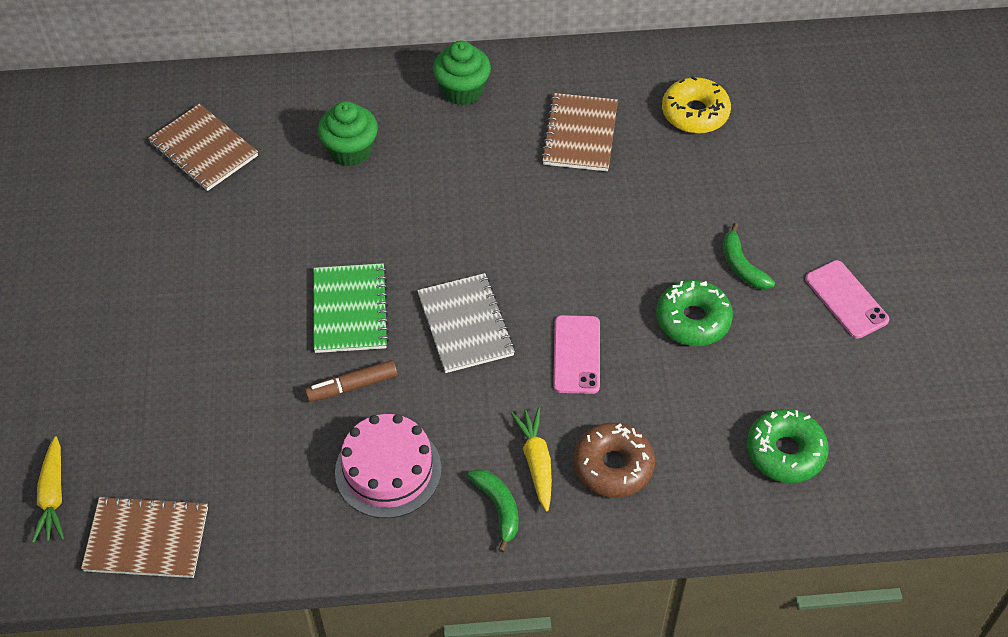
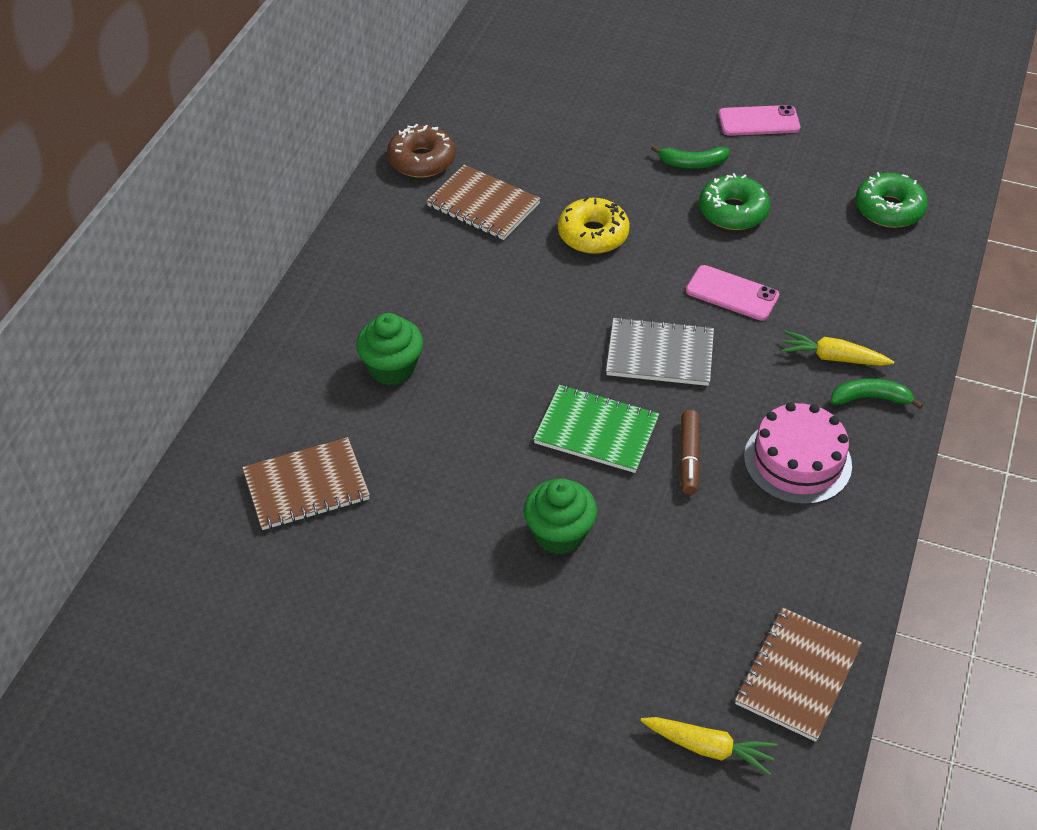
camera: 65 degrees left, 5 degrees down
(462, 91) = (371, 263): green cupcake -> green cupcake (559, 534)
(613, 466) = (859, 311): brown donut -> brown donut (421, 160)
(695, 113) = (508, 128): yellow donut -> yellow donut (593, 234)

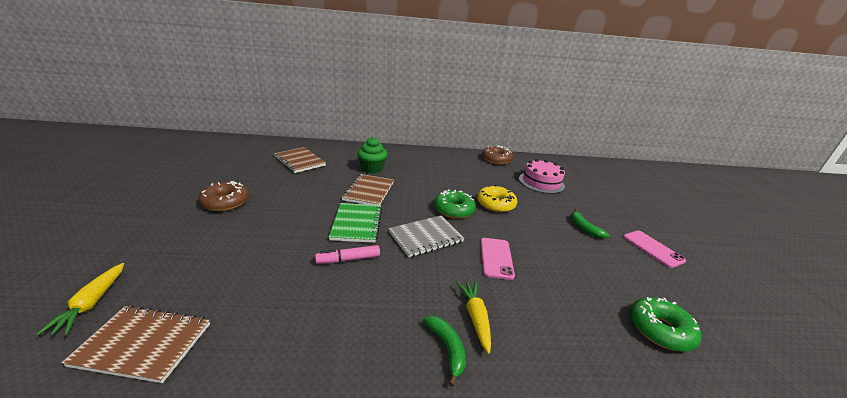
camera: 65 degrees right, 20 degrees down
(461, 613) = (225, 202): none -> brown donut
(483, 205) = (485, 175): brown notebook -> brown notebook (368, 191)
(559, 534) = (279, 222): green cupcake -> none
(660, 354) = (426, 237): grey notebook -> grey notebook turned 75 degrees clockwise
(689, 457) = (348, 259): brown marker -> pink marker
(733, 211) = (564, 249): green donut -> green donut (454, 210)
(797, 461) = (362, 312): pink cake -> pink cake (541, 182)

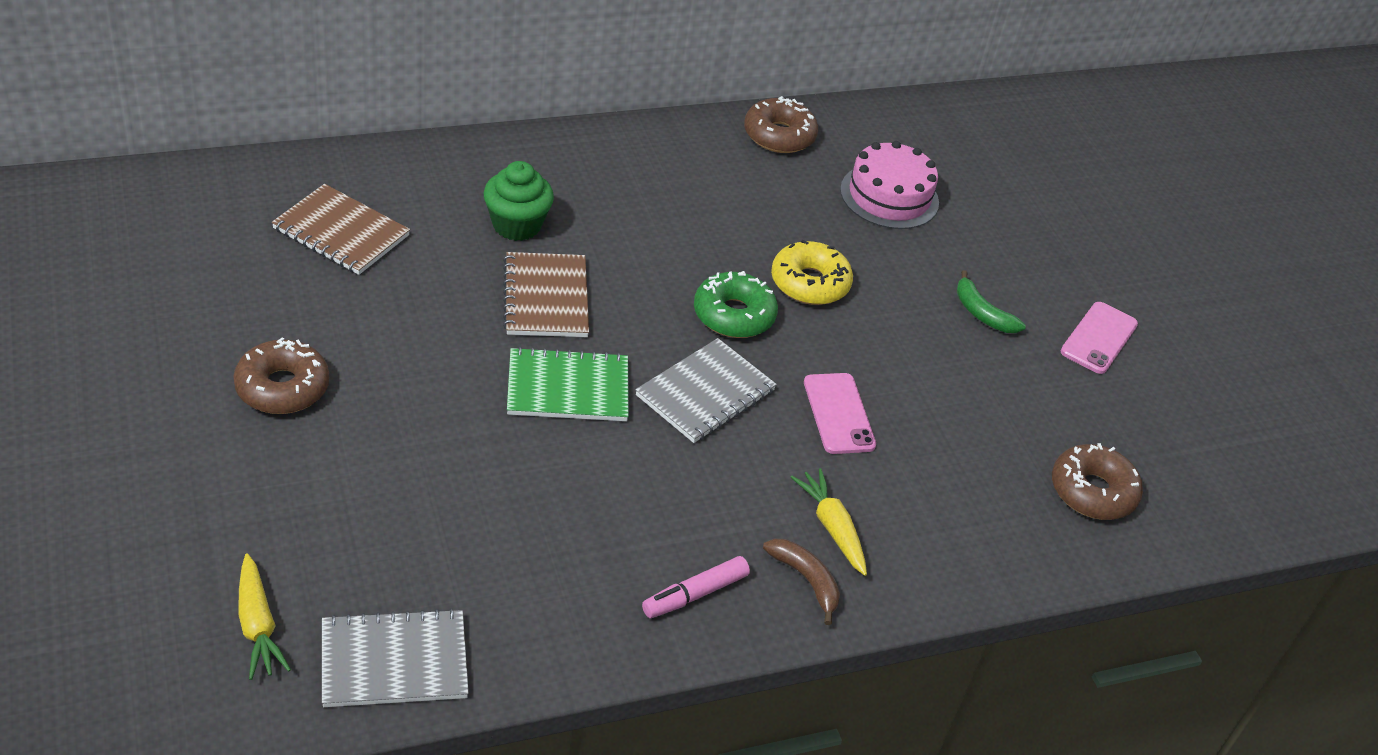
camera: 20 degrees left, 15 degrees up
(143, 344) = (394, 661): brown notebook -> grey notebook
(348, 259) = (595, 468): pink marker -> pink marker (695, 594)
(357, 224) = (568, 388): green notebook -> green notebook turned 75 degrees counterclockwise
(447, 349) = (806, 580): green banana -> brown banana
(652, 249) = (1099, 338): pink phone -> pink phone turned 75 degrees clockwise
(660, 329) = (1092, 491): green donut -> brown donut

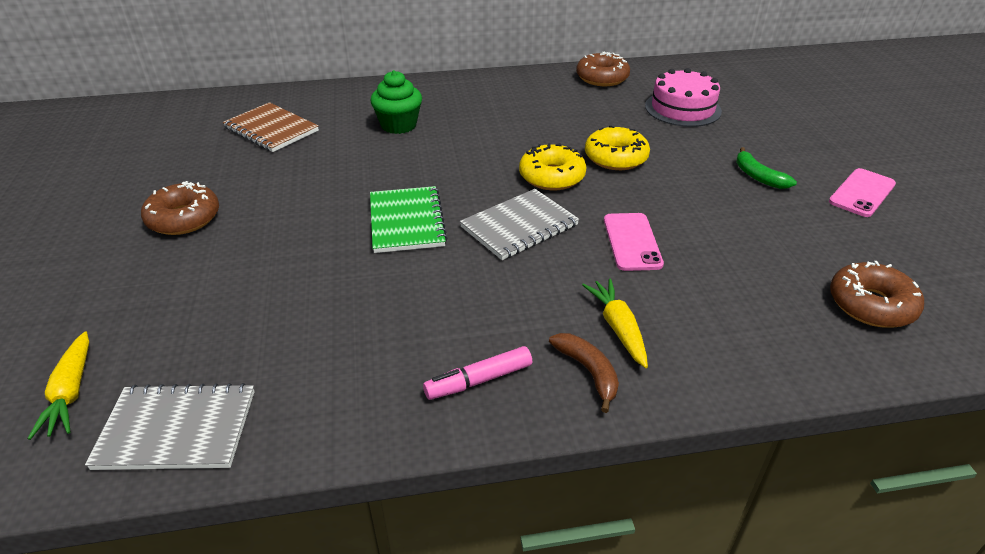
camera: 15 degrees right, 5 degrees down
(546, 298) = (407, 166): brown notebook -> none
(568, 388) = (406, 221): green notebook -> green notebook turned 75 degrees clockwise
(733, 315) = (552, 176): green donut -> yellow donut

